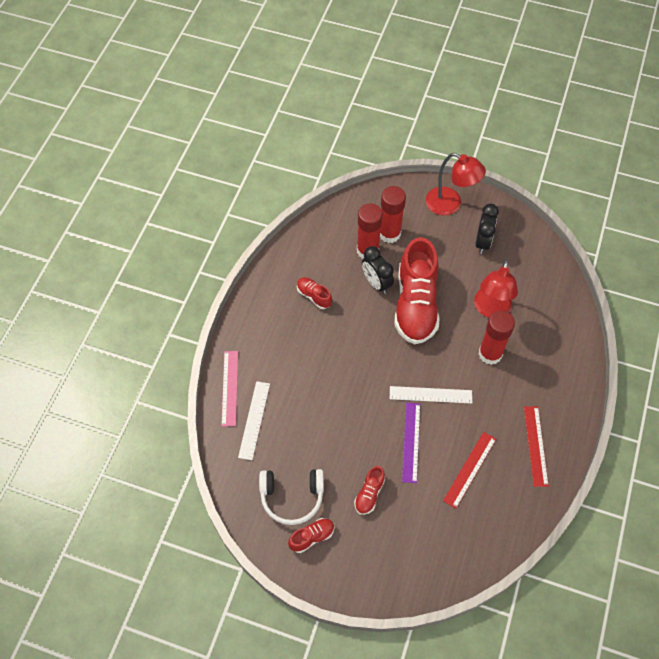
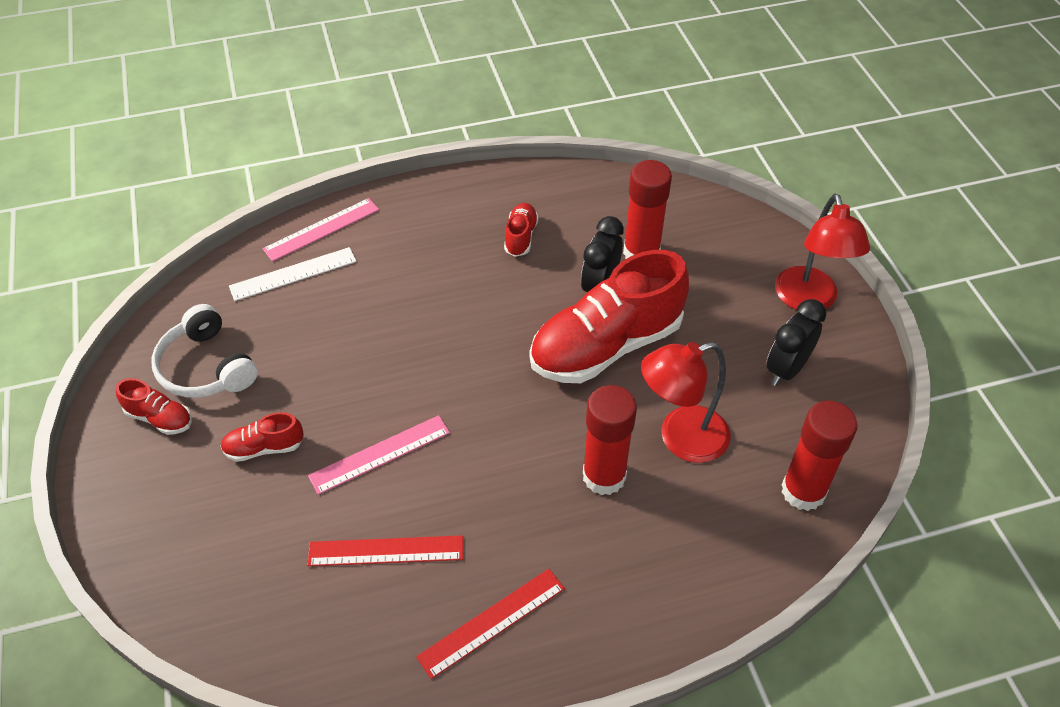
camera: 55 degrees right, 10 degrees down
(389, 234) = (691, 261): red glue stick -> red glue stick (803, 491)
(411, 442) = (380, 454): purple ruler -> pink ruler
(430, 394) = (474, 438): white ruler -> none
(482, 242) = (786, 369): black clock -> black clock turned 150 degrees clockwise

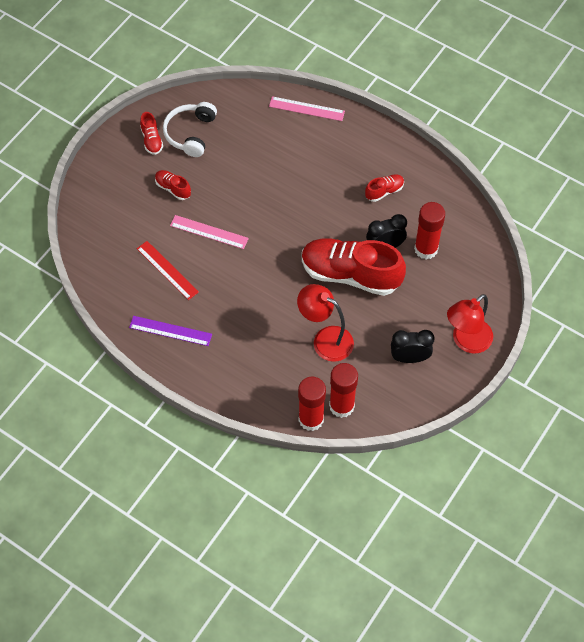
camera: 50 degrees right, 10 degrees up
(293, 274) = (270, 120): white ruler -> none
(491, 622) = (170, 330): red ruler -> purple ruler
(604, 476) = (276, 323): red glue stick -> red glue stick (311, 419)

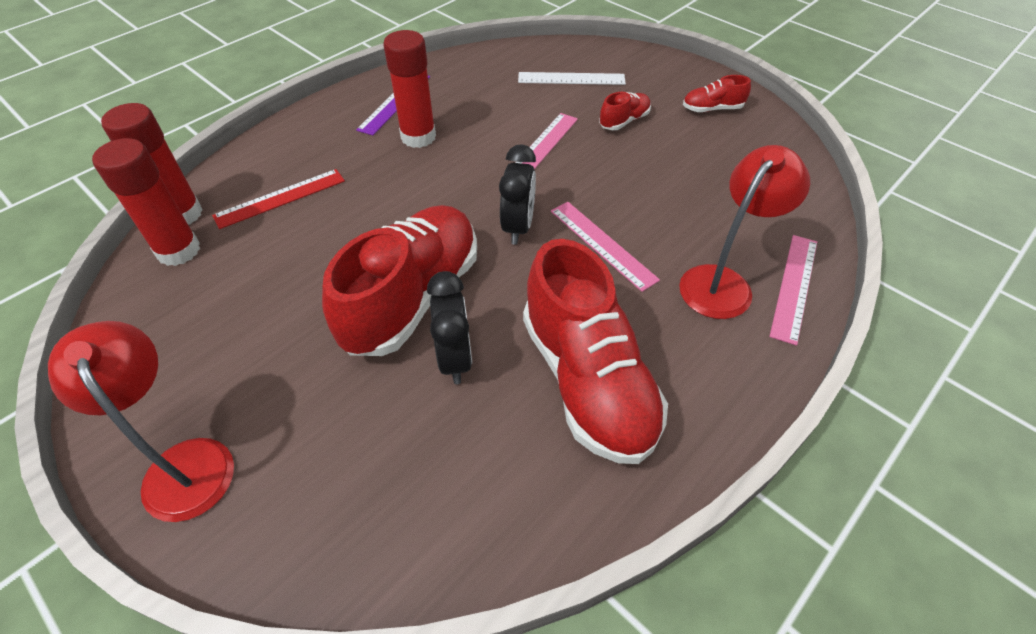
camera: 100 degrees right, 10 degrees down
(124, 224) = (571, 78): none -> white ruler
(167, 270) = (488, 107): red ruler -> red ruler (280, 198)
(190, 133) = (726, 145): white headphones -> none
(292, 192) = (602, 244): none -> pink ruler
(325, 339) = (304, 247): red lamp -> red lamp (723, 282)
(384, 191) = (587, 380): red shoe -> red shoe, size x2.31
(409, 358) = (205, 356): black clock -> black clock (518, 227)
(426, 249) = (429, 430): red glue stick -> red glue stick (418, 137)

